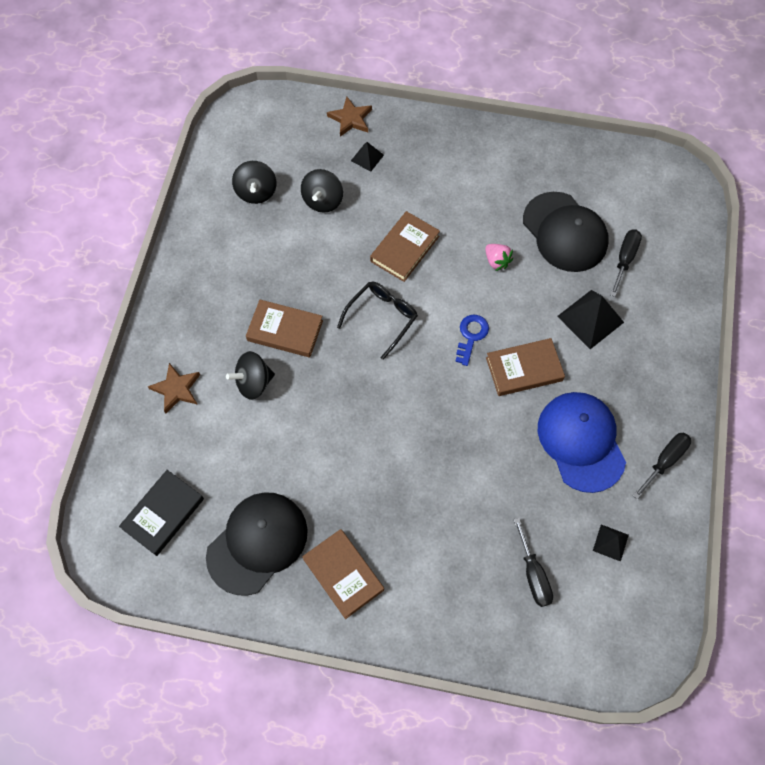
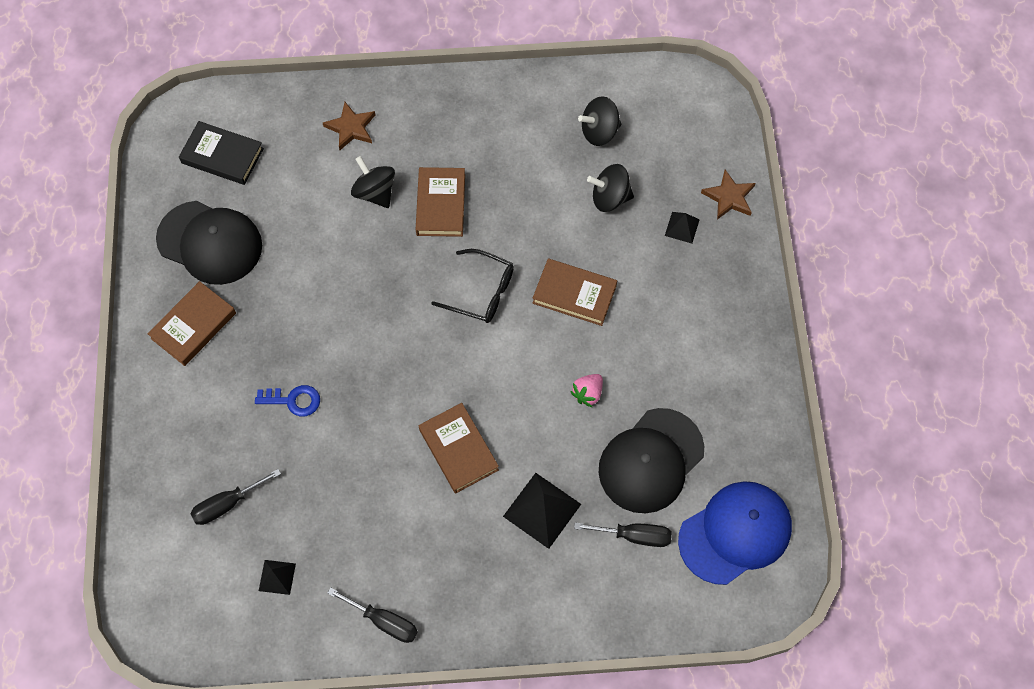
camera: 75 degrees right, 0 degrees up
(471, 336) = (484, 386): blue key -> blue key (293, 400)
(581, 442) = (386, 526): blue cap -> blue cap (735, 533)

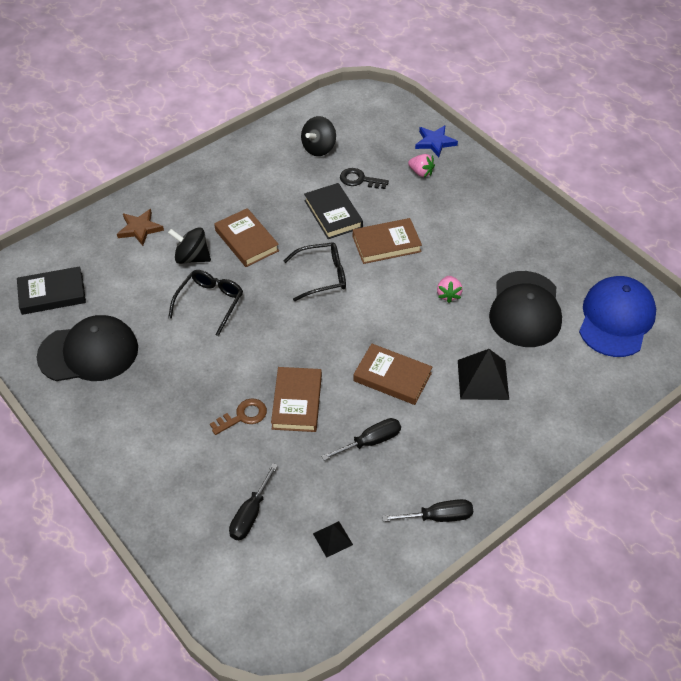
camera: 35 degrees left, 15 degrees down
(193, 325) = (121, 412): brown book -> brown book (297, 402)
(293, 400) = (243, 416): blue key -> brown key
(353, 256) = (210, 303): none -> black glasses
(549, 224) = (333, 214): none -> black book
(610, 198) = (359, 180): black spinning top -> black key
(634, 536) = (556, 358): black screwdriver -> black screwdriver (371, 441)
(682, 227) = (421, 172): black pyramid -> pink strawberry
(729, 197) = (435, 142): brown star -> blue star

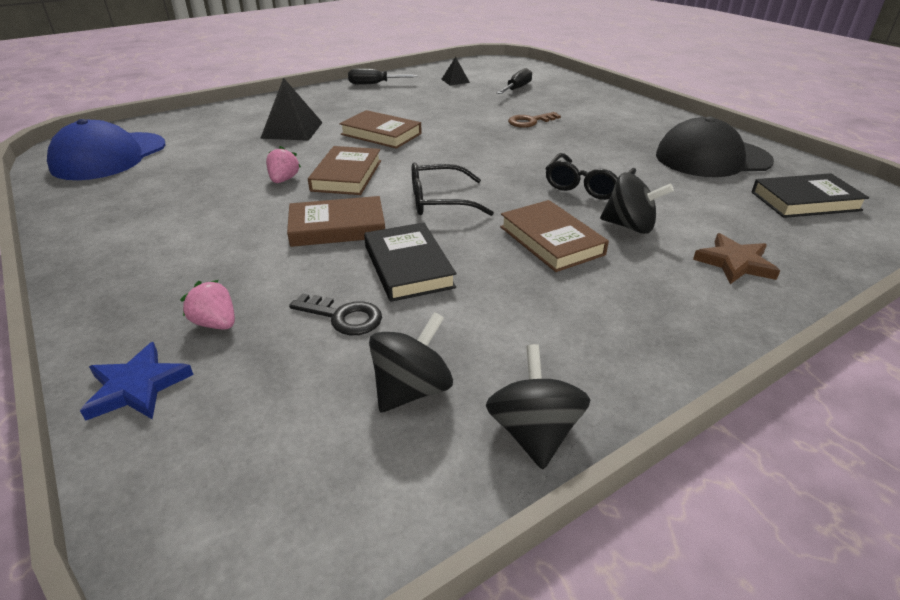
camera: 175 degrees left, 15 degrees down
(269, 135) = (533, 432): none -> black spinning top
(297, 402) = (479, 126): brown book -> brown book (347, 175)
(371, 441) = (414, 108): black screwdriver -> none
(525, 309) = (202, 166): black cap -> none

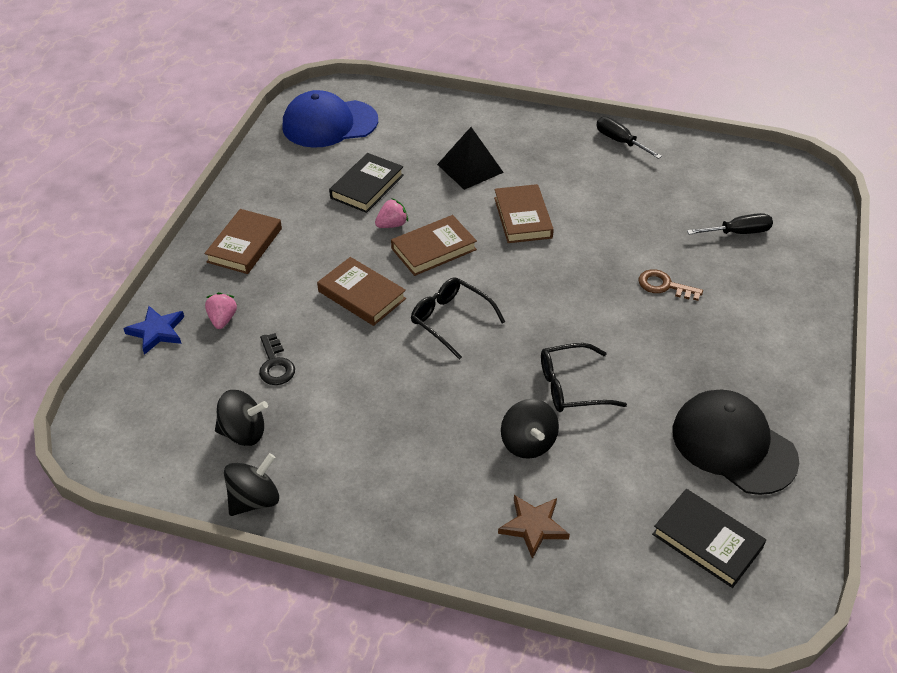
camera: 50 degrees right, 10 degrees up
(408, 266) = (352, 358): black book -> black book (367, 186)
(455, 81) = (701, 182): black pyramid -> none
(551, 240) = (458, 409): brown book -> brown book (244, 245)

